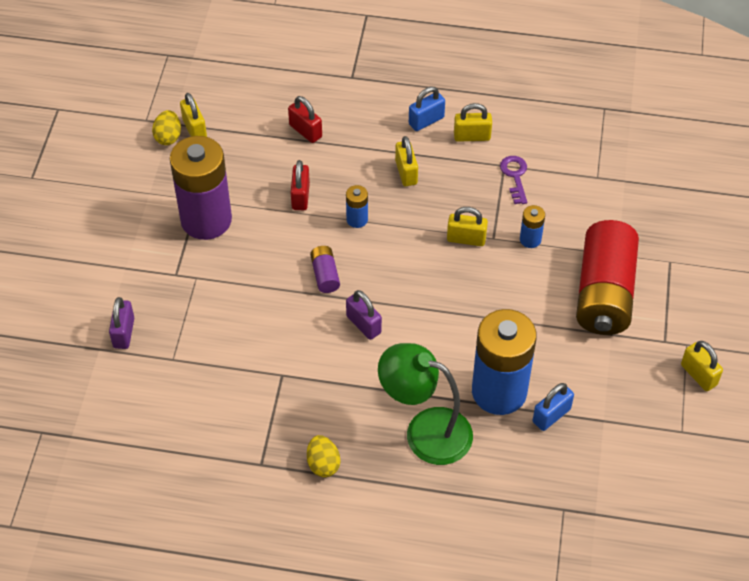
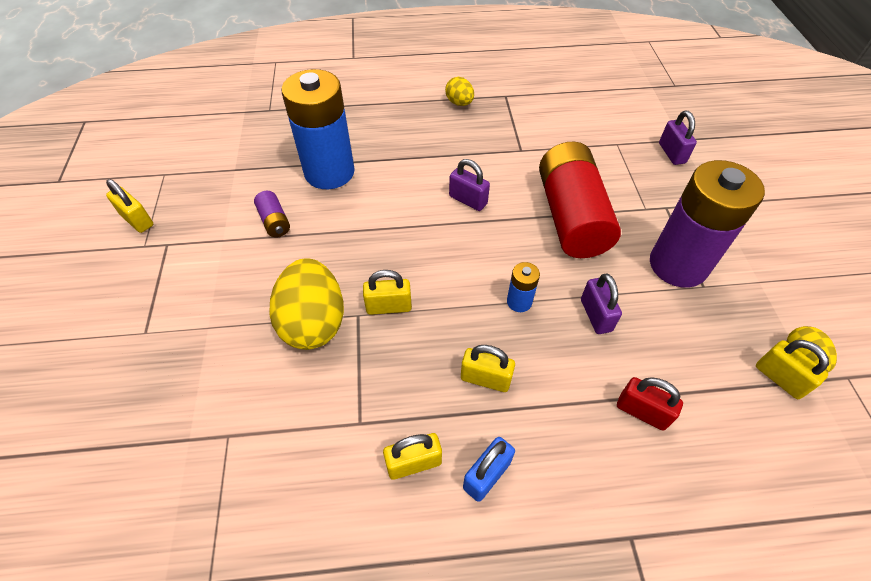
camera: 165 degrees right, 0 degrees up
(300, 196) = (595, 315): red padlock -> purple padlock
(325, 275) = (525, 236): purple battery -> purple battery (274, 221)
(406, 172) = (485, 378): yellow padlock -> yellow padlock turned 45 degrees counterclockwise
(425, 431) = (387, 135): green lamp -> none
(515, 176) = (342, 408): purple key -> none
(530, 239) = (314, 322): blue battery -> yellow egg
(551, 415) = (281, 164): blue padlock -> none
(604, 293) = (227, 278): red battery -> red battery (571, 216)

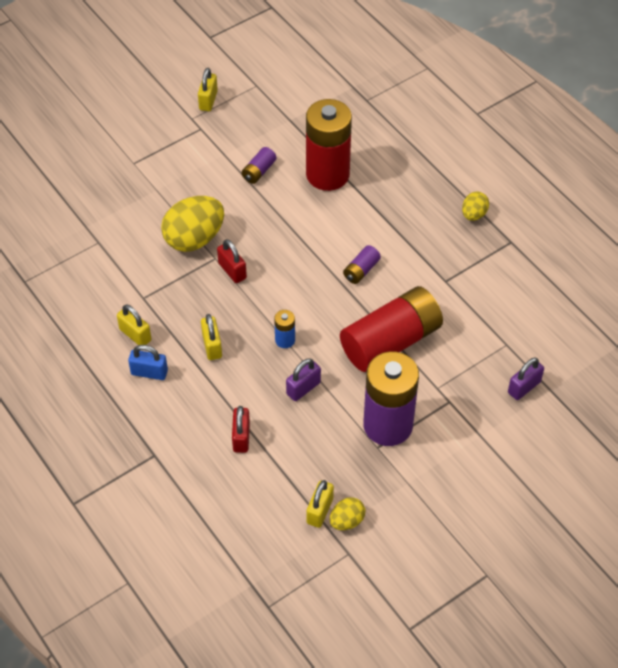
camera: 60 degrees right, 0 degrees up
(329, 172) = (327, 174): blue battery -> red battery
(389, 306) = (232, 271): yellow padlock -> red padlock
(468, 200) = (361, 270): purple padlock -> purple battery

